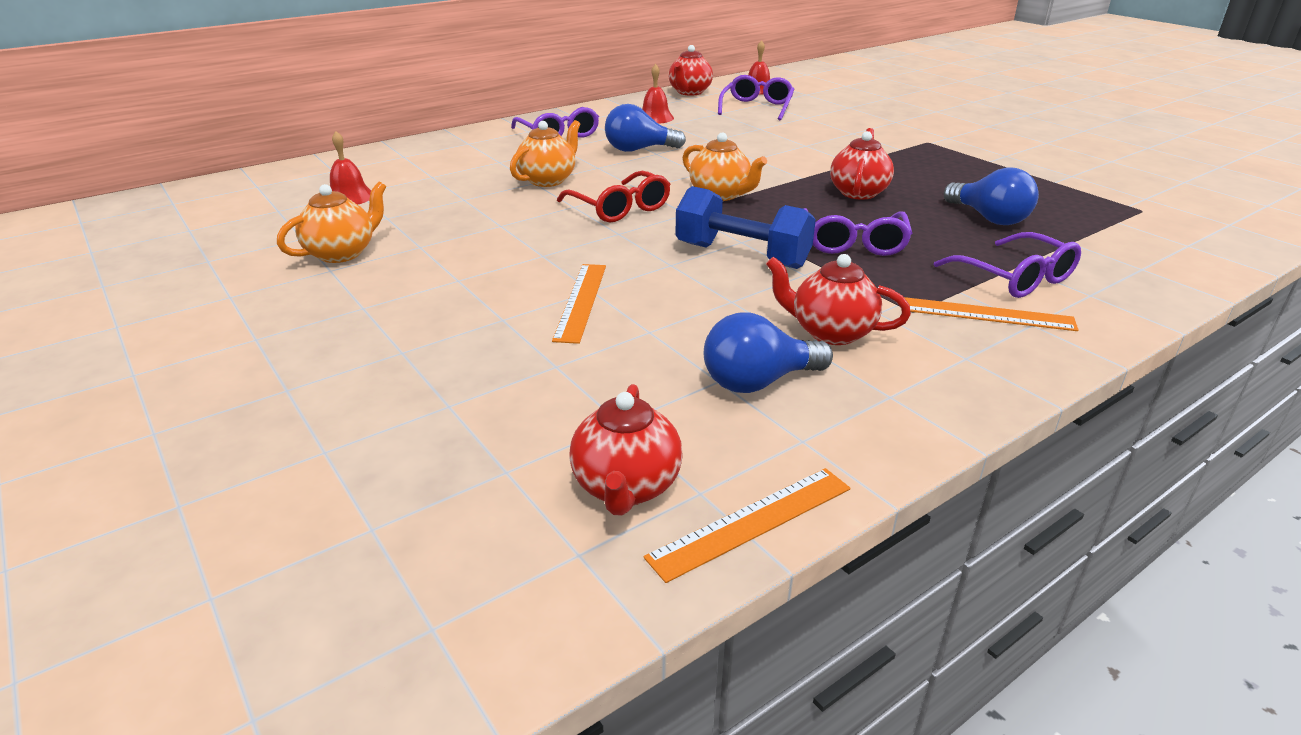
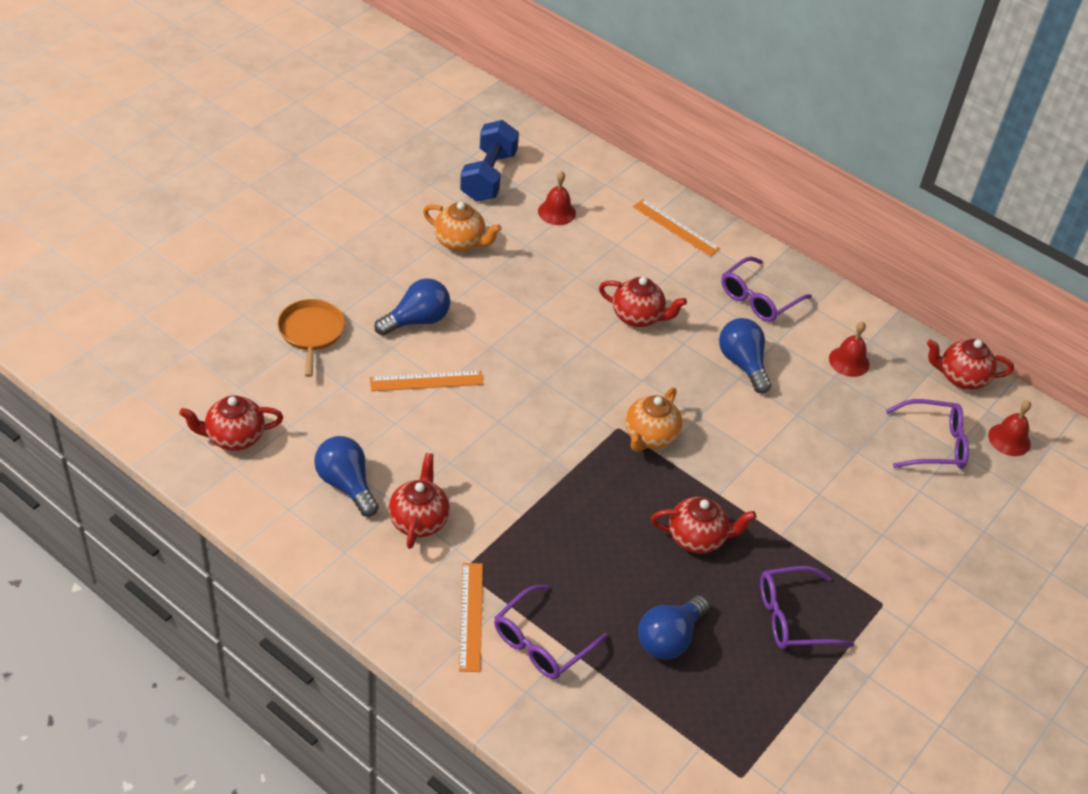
camera: 70 degrees right, 15 degrees up
(424, 383) = (311, 332): none -> orange pan
(463, 296) = (417, 320): none -> blue light bulb
(548, 180) = (638, 317): orange teapot -> red teapot
(620, 208) = (594, 374): red glasses -> none
(742, 256) = (527, 462): blue dumbbell -> blue dumbbell (488, 176)
(751, 521) = (216, 490): orange ruler -> orange ruler (676, 227)
(853, 243) = (576, 534): purple glasses -> purple glasses (793, 617)

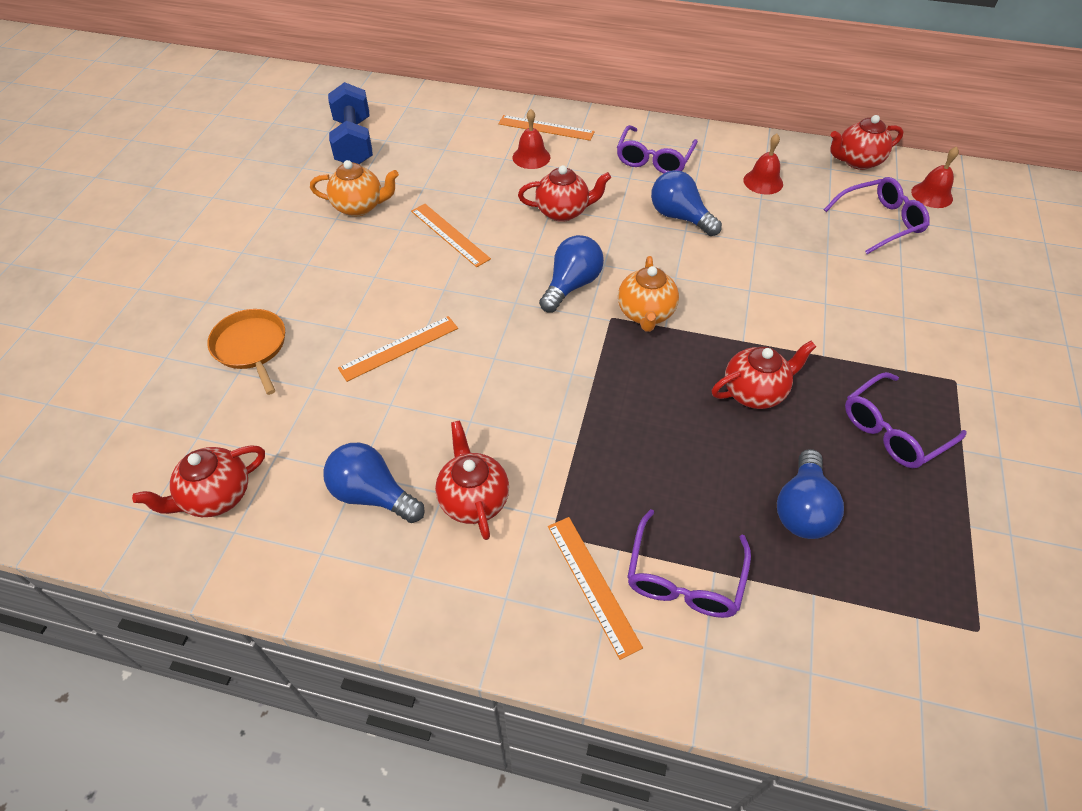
camera: 20 degrees left, 5 degrees up
(417, 320) = (357, 293): blue light bulb -> blue light bulb (571, 285)
(523, 299) = (449, 235): none -> orange ruler
(556, 212) = (434, 151): red bell -> red bell (531, 157)

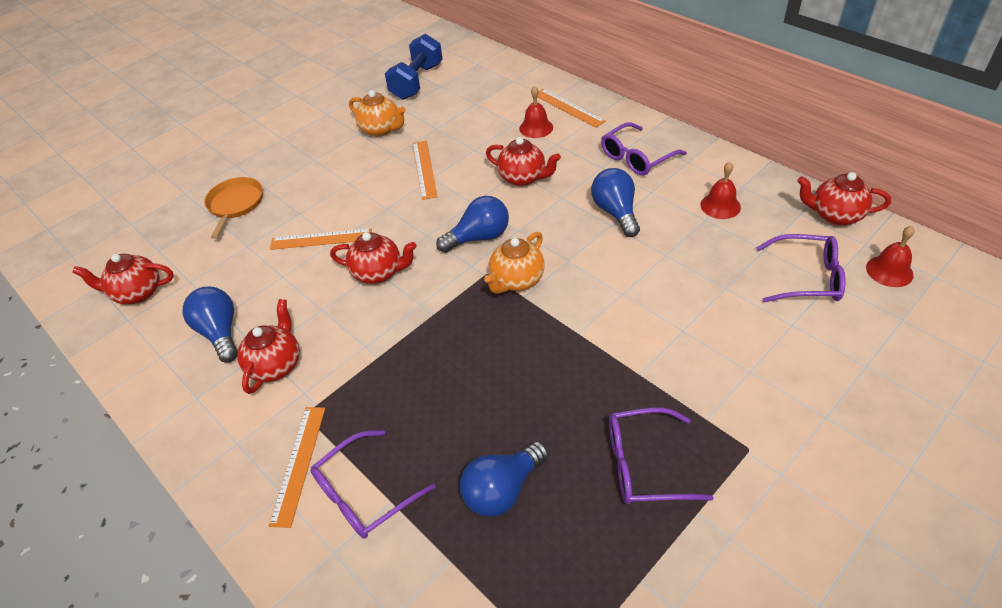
camera: 35 degrees right, 5 degrees down
(754, 392) = (549, 378): red teapot -> red teapot (378, 273)

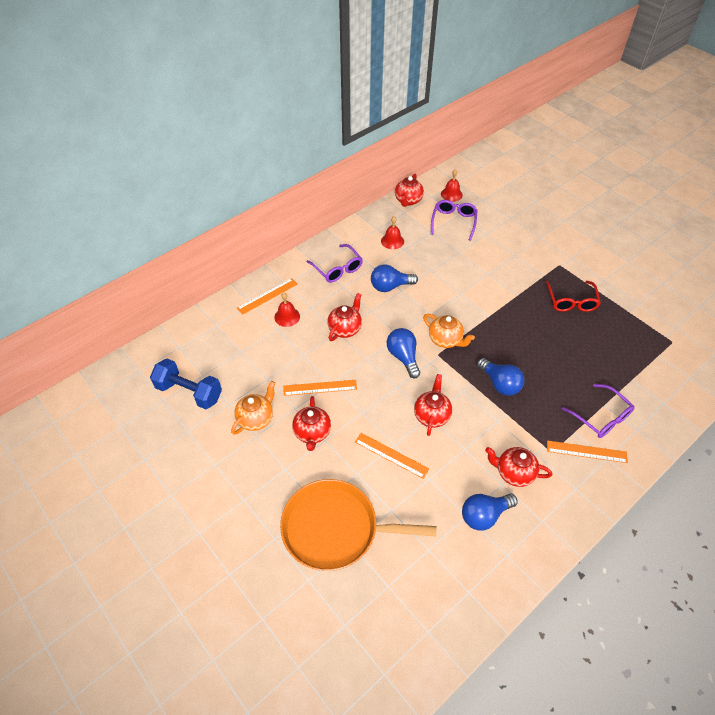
camera: 90 degrees left, 5 degrees up
(137, 293) = (439, 592): red teapot -> red teapot (312, 433)
(235, 204) = (335, 529): orange pan -> orange pan, size x1.84
(321, 239) = (391, 455): orange ruler -> orange ruler turned 60 degrees counterclockwise
(502, 489) = (591, 356): blue light bulb -> blue light bulb (500, 383)
(644, 464) = (571, 301): purple glasses -> red glasses

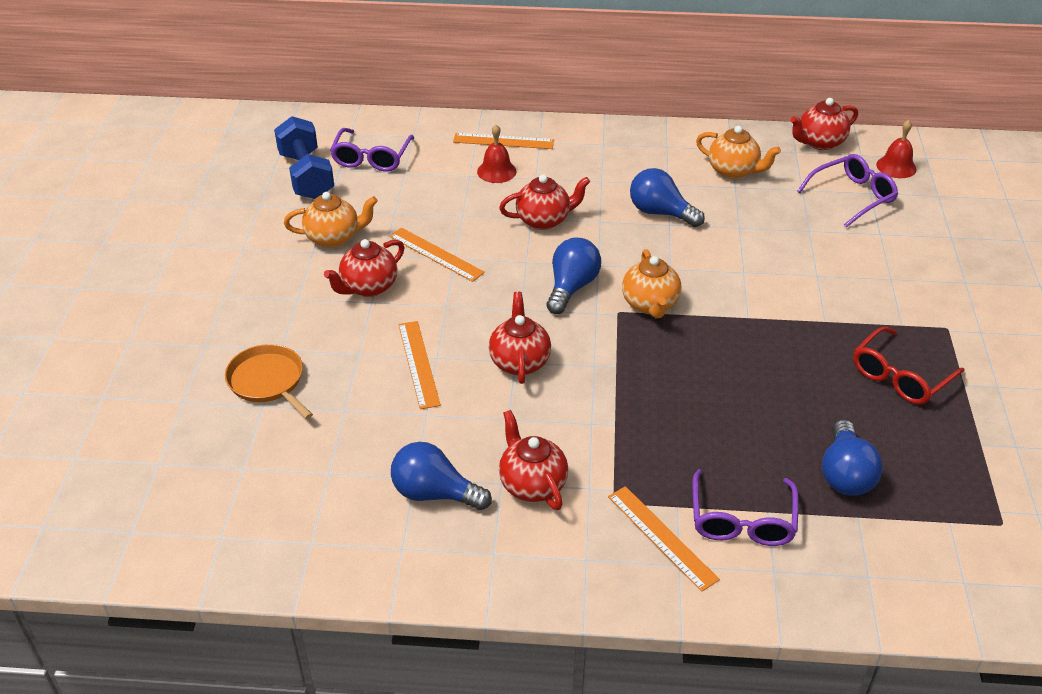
camera: 45 degrees right, 10 degrees down
(335, 529) = (268, 381): orange pan -> orange pan, size x0.54
(337, 269) = (621, 160): purple glasses -> purple glasses (371, 158)
(392, 241) = (733, 171): red bell -> orange teapot
(431, 415) = (519, 362): red teapot -> red teapot turned 60 degrees counterclockwise
(500, 383) = (653, 391): blue light bulb -> blue light bulb (845, 474)

